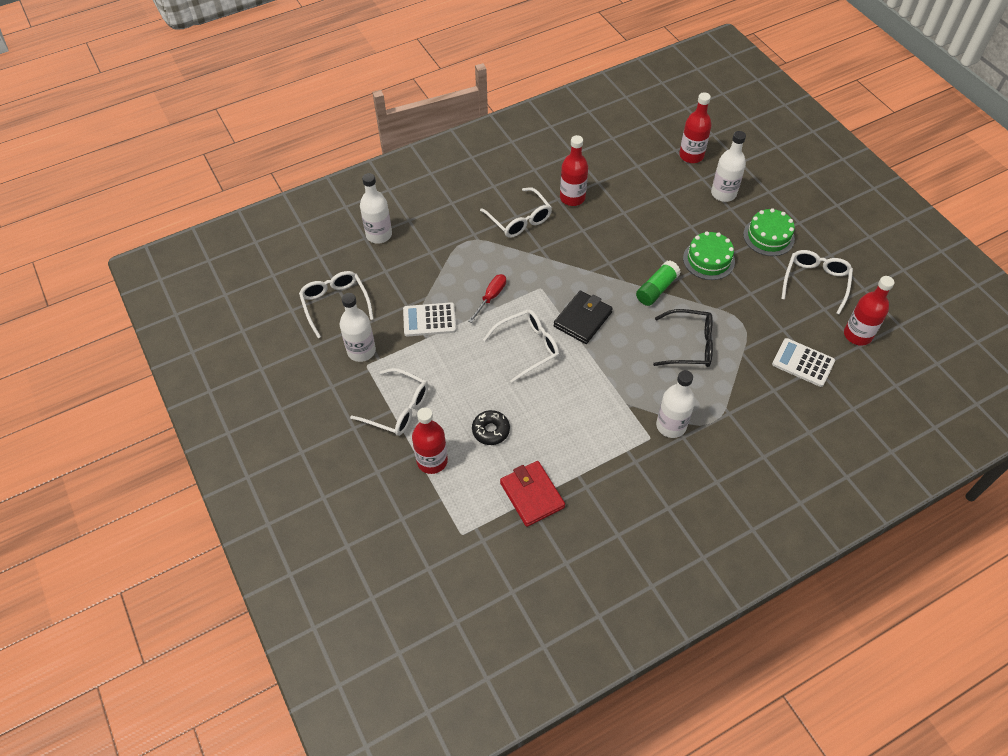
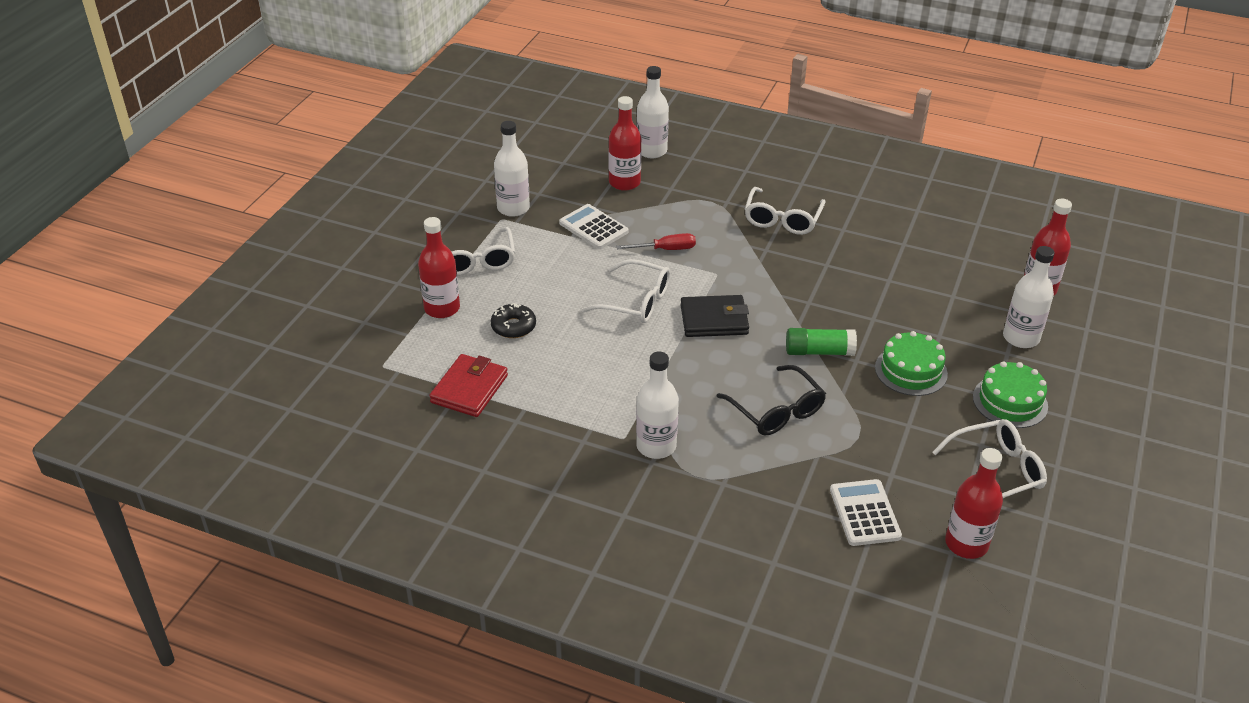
camera: 50 degrees right, 15 degrees down
(335, 304) = (545, 169): white glasses -> none
(572, 198) = (858, 238): red bottle -> red bottle (624, 182)

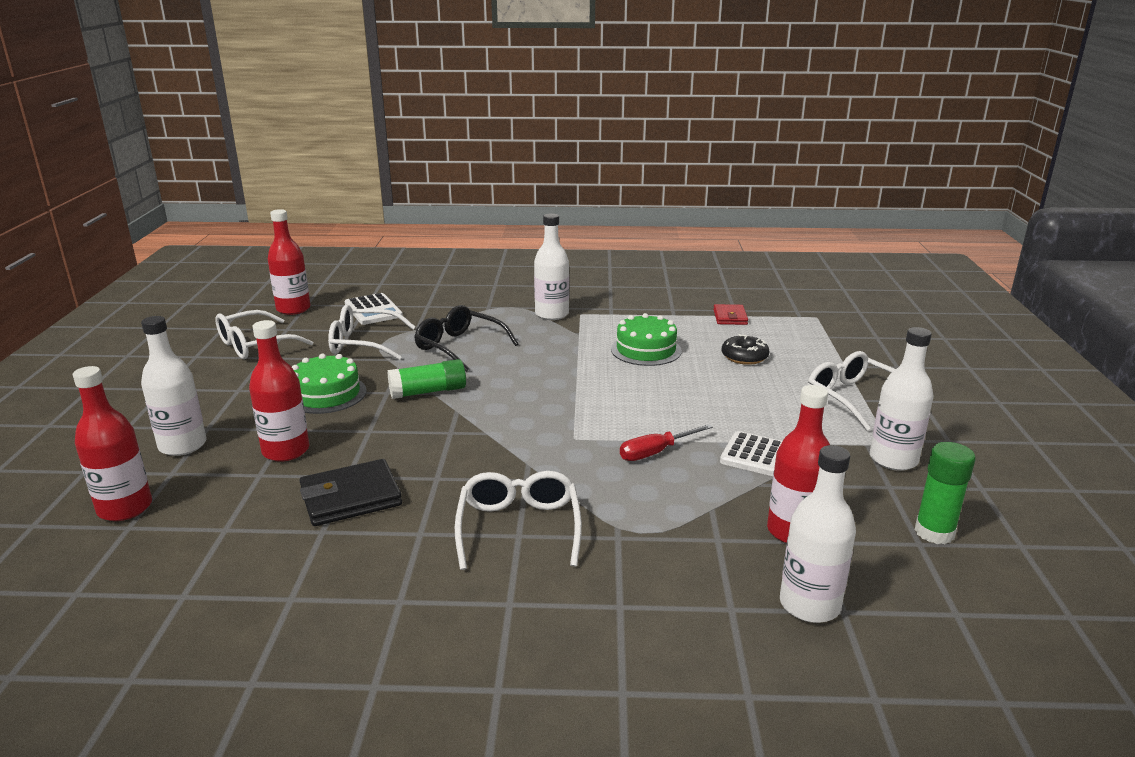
camera: 160 degrees right, 15 degrees down
(442, 308) = (826, 357): red bottle -> red bottle (286, 451)
(469, 389) = (730, 317): red wallet -> red wallet, size x0.63
(547, 165) = (934, 532): none -> green glue stick
(636, 301) = (646, 396): white glasses -> white glasses (363, 343)
(714, 320) = (552, 396): black wallet -> black wallet (351, 497)
(1010, 401) = (222, 389): green cake -> green cake (646, 350)

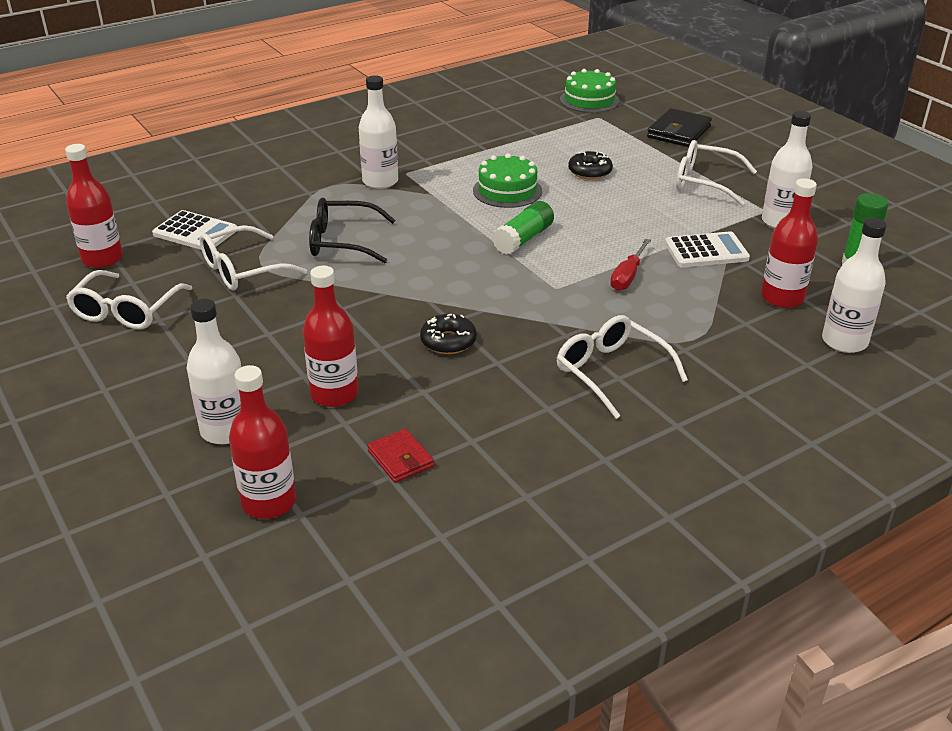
camera: 35 degrees left, 10 degrees up
(326, 394) = (287, 331): green cake -> green cake (589, 100)
(351, 497) = (453, 406): black wallet -> black wallet (679, 132)
(424, 446) = (448, 341): none -> black donut
(428, 392) = (378, 294): green glue stick -> green glue stick (523, 239)
(730, 317) = (534, 138): red wallet -> red wallet (400, 459)

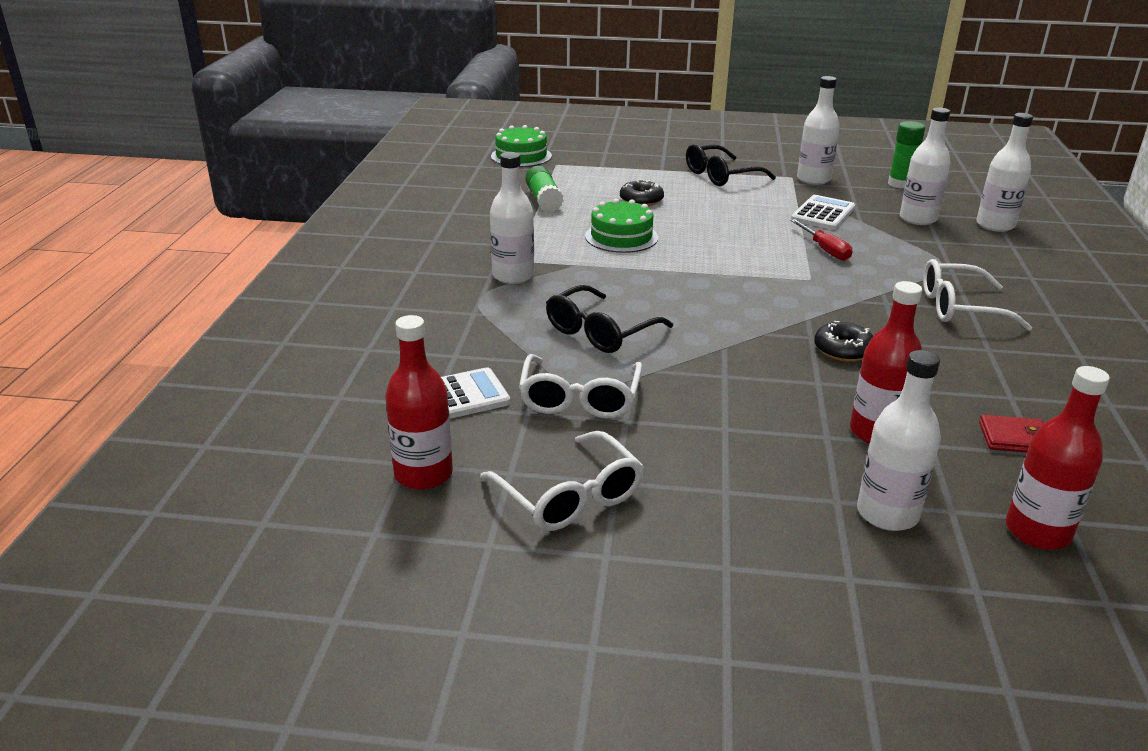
camera: 50 degrees left, 5 degrees down
(523, 239) = (713, 261): green glue stick -> green glue stick (544, 200)
(679, 132) = (630, 153): black wallet -> none
(705, 182) = (721, 176): white glasses -> black glasses
(782, 298) = (918, 219): red bottle -> white bottle

